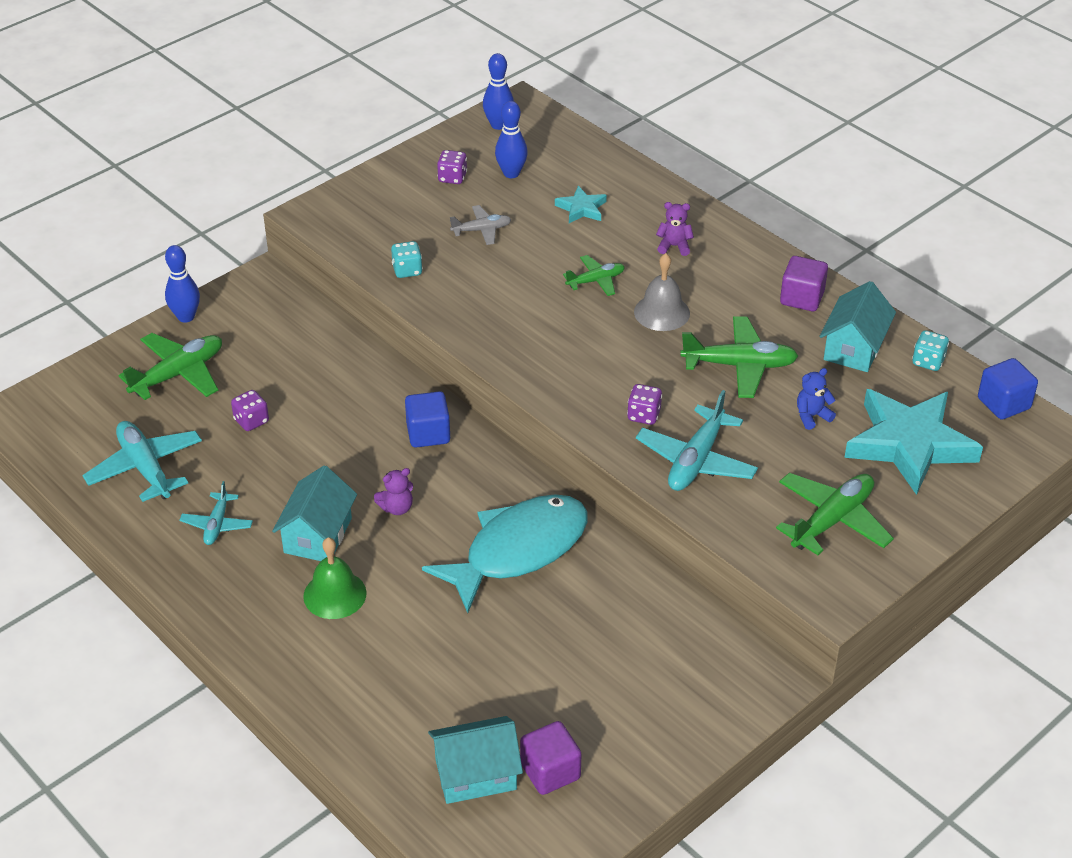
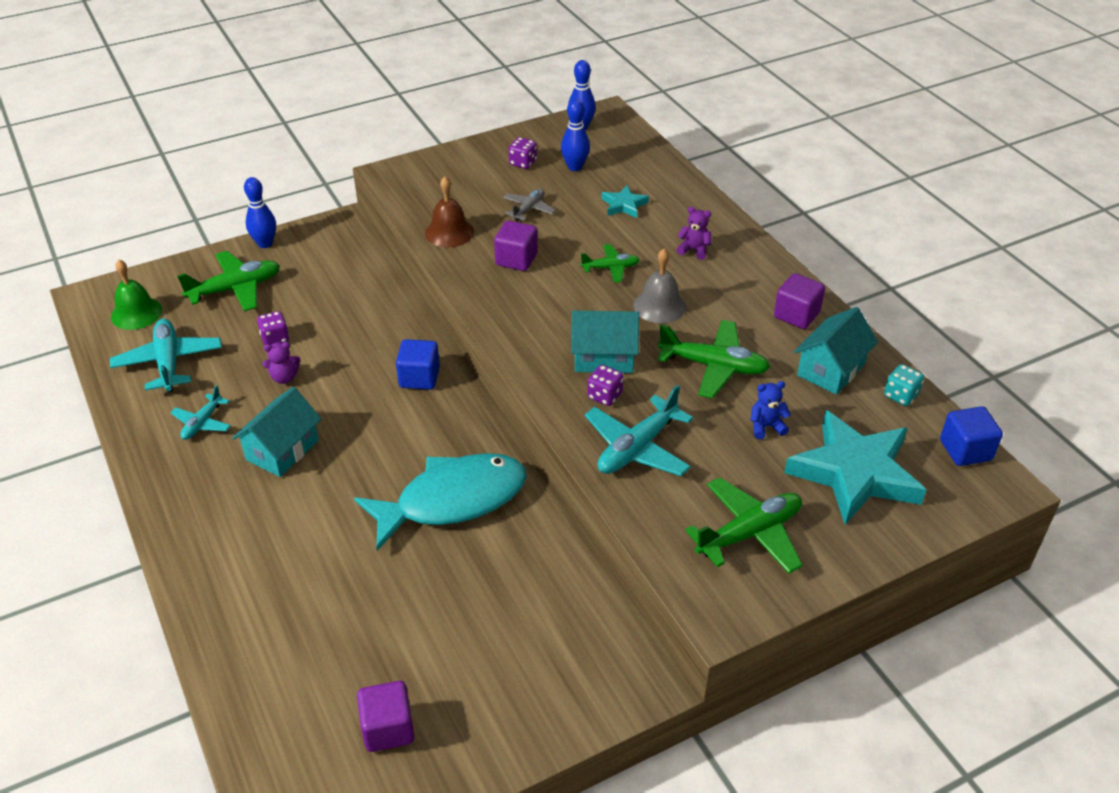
camera: 15 degrees right, 0 degrees up
(335, 594) = (271, 507): green bell -> green bell (136, 313)
(397, 508) = (362, 439): purple teddy bear -> purple teddy bear (284, 377)
(407, 270) = (449, 232): turquoise dice -> brown bell
(476, 774) = (316, 714): turquoise house -> turquoise house (603, 357)
(482, 230) = (528, 209): grey plane -> grey plane turned 60 degrees counterclockwise
(493, 288) = (516, 259): none -> purple cube

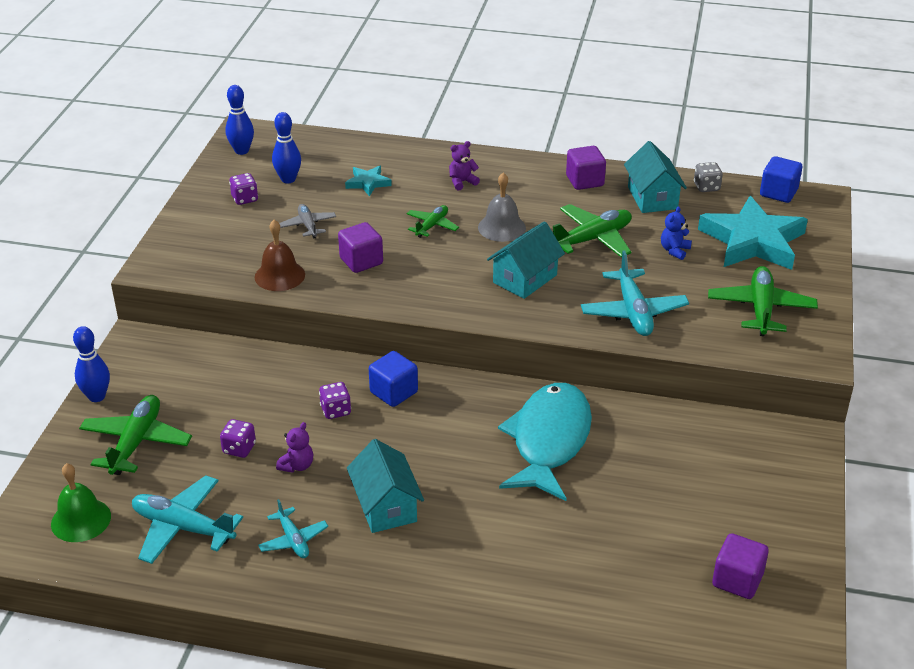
camera: 50 degrees left, 5 degrees down
(604, 396) = (565, 299): purple dice -> purple dice (335, 410)
(900, 395) = (706, 187): turquoise dice -> grey dice

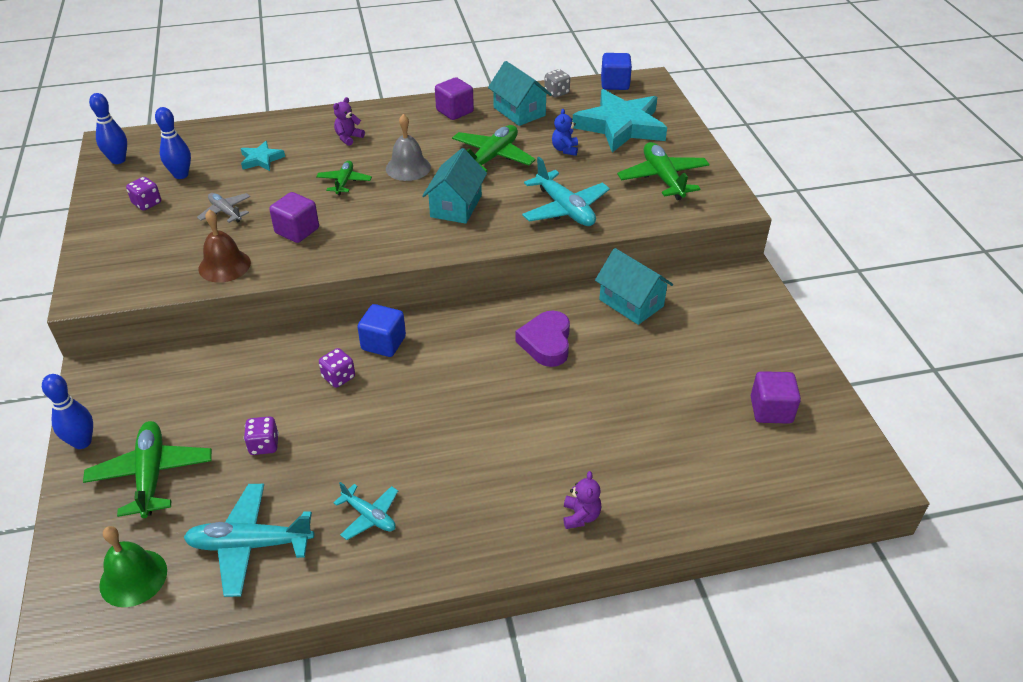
camera: 25 degrees left, 5 degrees up
(297, 465) = (331, 442): purple teddy bear -> purple teddy bear (580, 516)
(385, 506) = (438, 452): turquoise house -> turquoise house (631, 303)
(549, 441) = (546, 343): turquoise fish -> purple heart

